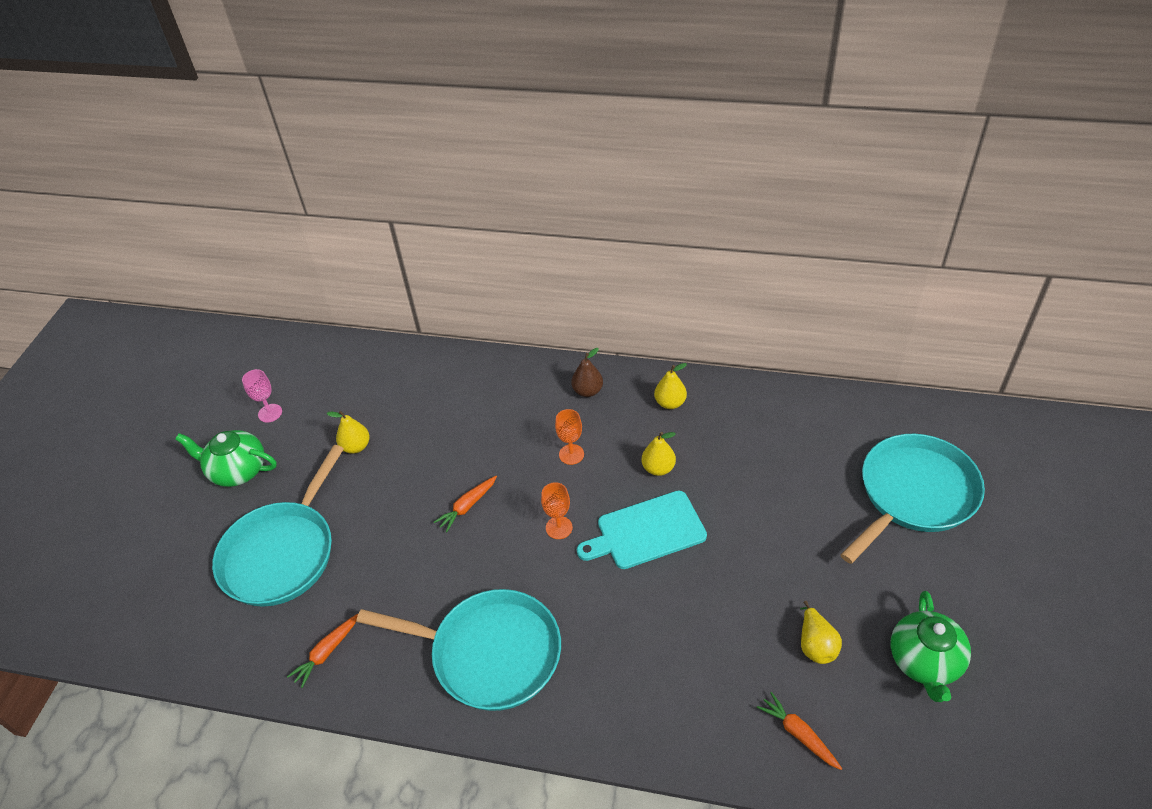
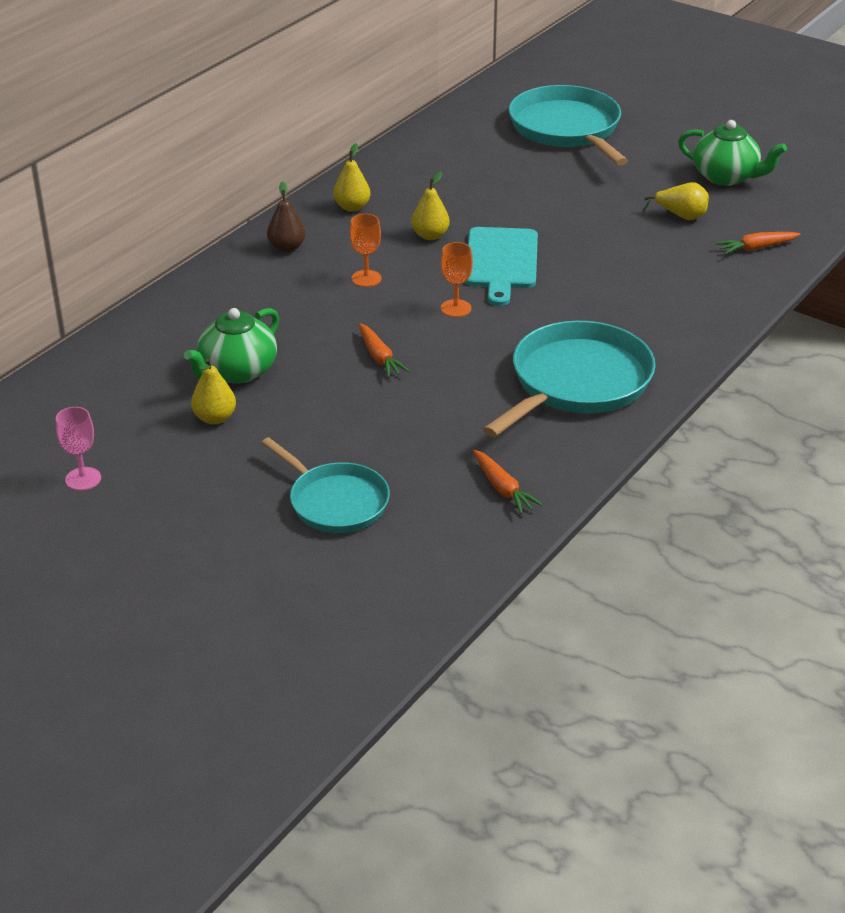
camera: 70 degrees left, 10 degrees down
(237, 470) = (162, 521): green teapot -> green teapot (237, 372)
(282, 553) = (335, 502): turquoise pan -> turquoise pan, size x0.64

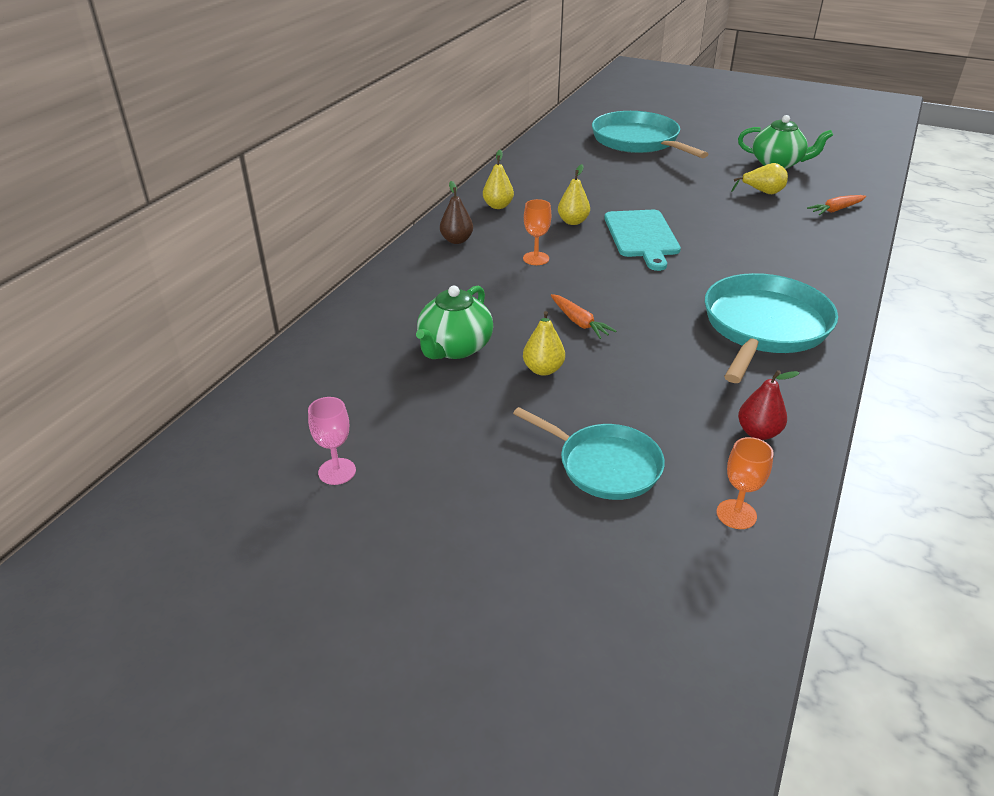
camera: 10 degrees left, 0 degrees up
(215, 418) = (450, 393): yellow pear -> yellow pear (543, 369)
(456, 308) = (624, 275): orange goblet -> orange goblet (736, 514)
(503, 489) = (758, 432): orange carrot -> red pear

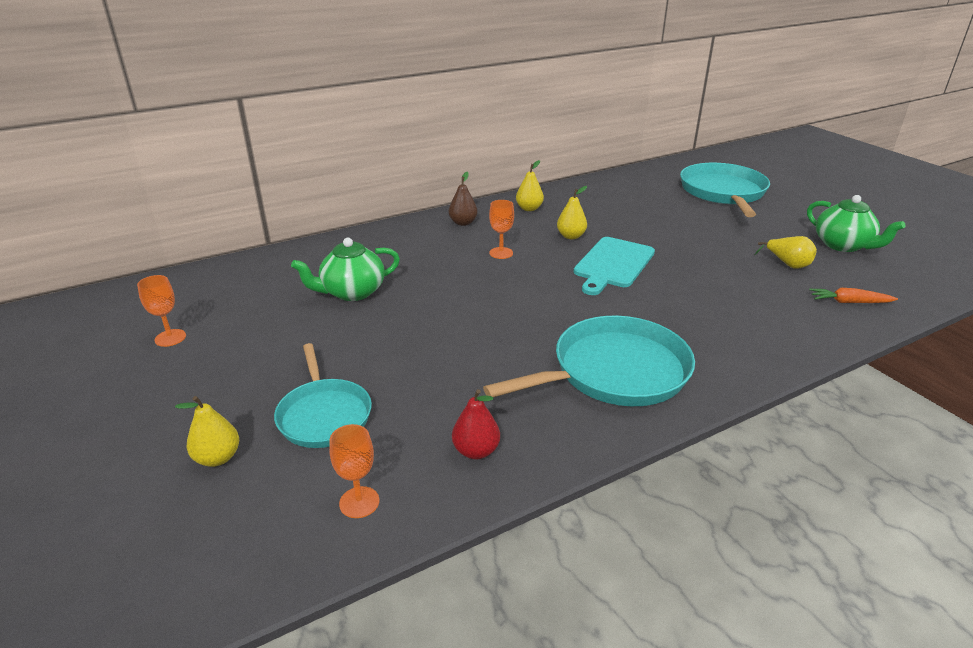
camera: 35 degrees right, 5 degrees down
(337, 471) = (170, 338): pink goblet -> orange goblet
(543, 369) = (386, 330): yellow pear -> yellow pear (218, 458)
(579, 322) = (463, 308): orange carrot -> none

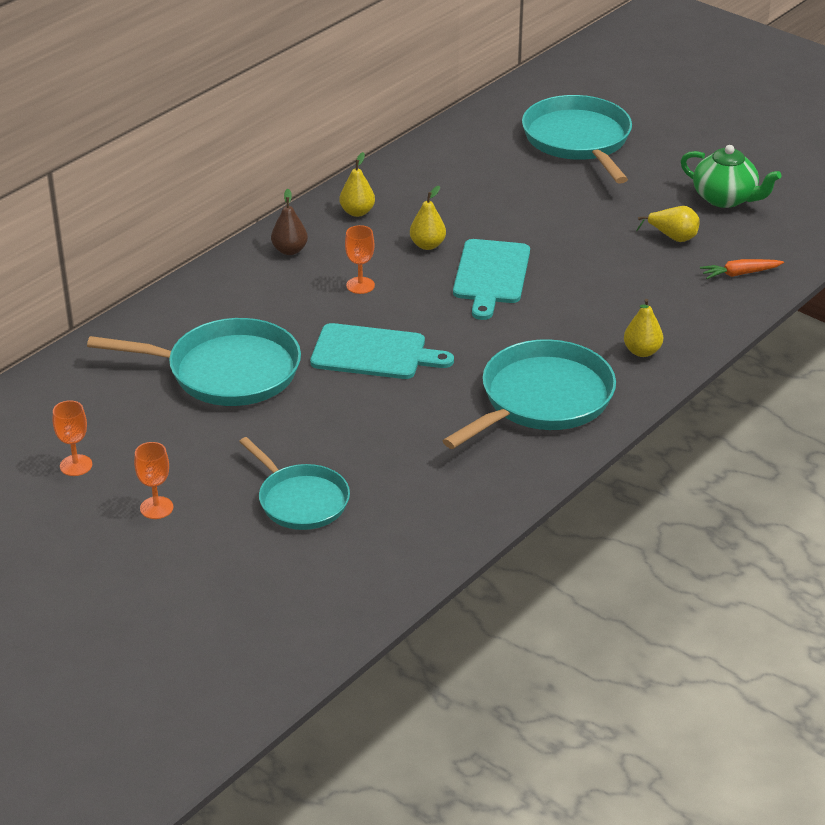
camera: 20 degrees left, 5 degrees up
(218, 458) = (236, 557): yellow pear -> yellow pear (642, 351)
(352, 292) = (227, 371): green teapot -> turquoise pan
(359, 502) = (385, 558): orange goblet -> orange goblet (156, 508)
(476, 451) = (455, 497): red pear -> none
(480, 302) = (373, 353): none -> turquoise cutting board

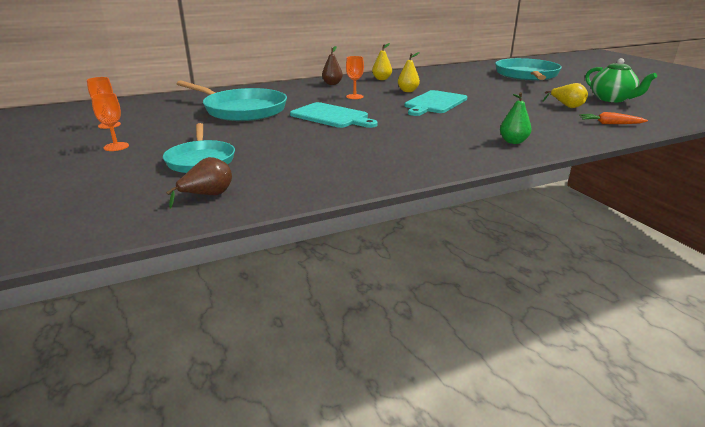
camera: 25 degrees right, 10 degrees down
(377, 555) = (207, 195): none -> brown pear
(542, 399) = (419, 148): turquoise pan -> none
(642, 351) = (513, 141): yellow pear -> green pear

